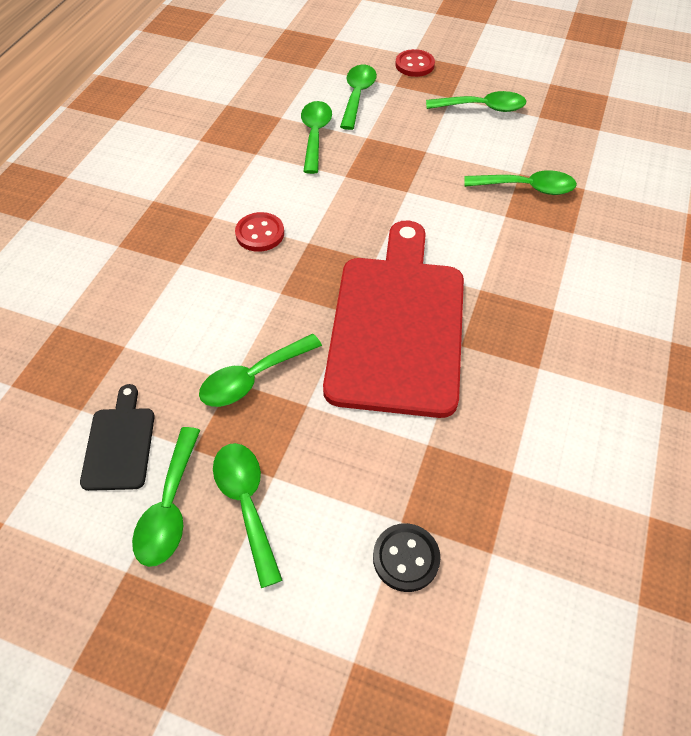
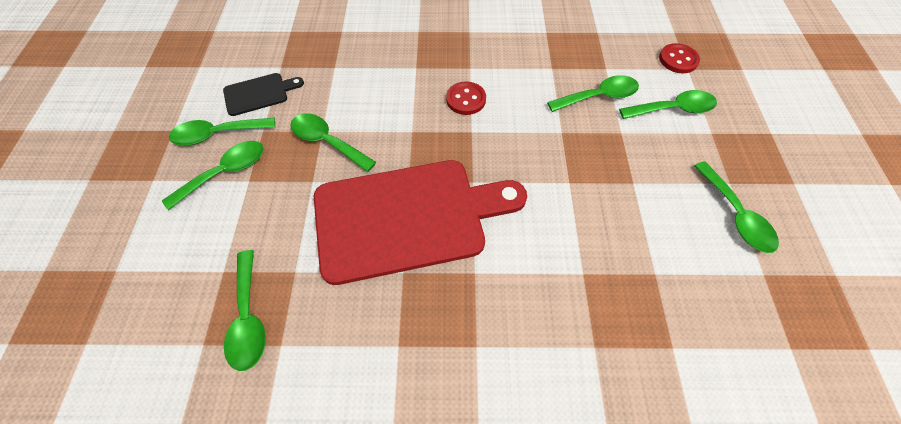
camera: 70 degrees right, 5 degrees up
(406, 558) = (193, 282): black button -> none
(414, 65) = (756, 139): red button -> red button (678, 60)
(527, 188) = (636, 286): green spoon -> green spoon (248, 318)

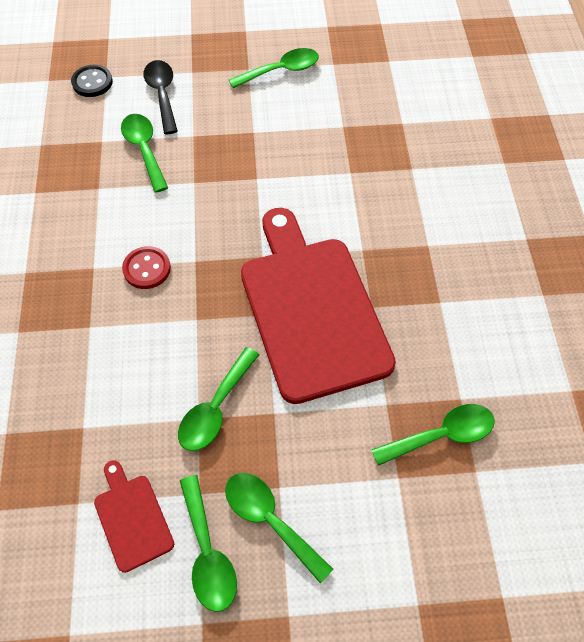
camera: 95 degrees left, 0 degrees up
(259, 94) = (132, 518): black cutting board -> red cutting board
(673, 109) = (162, 94): green spoon -> black spoon
(678, 60) = (92, 82): red button -> black button

